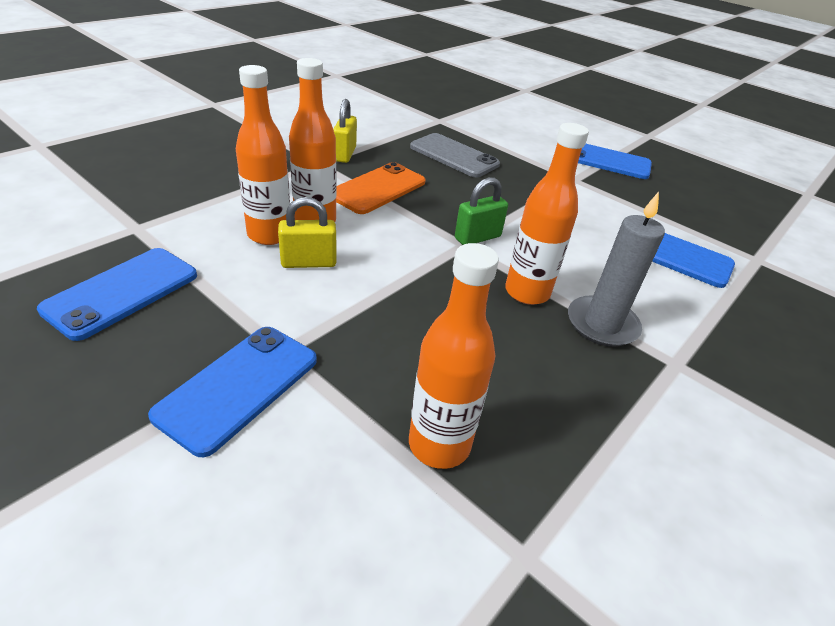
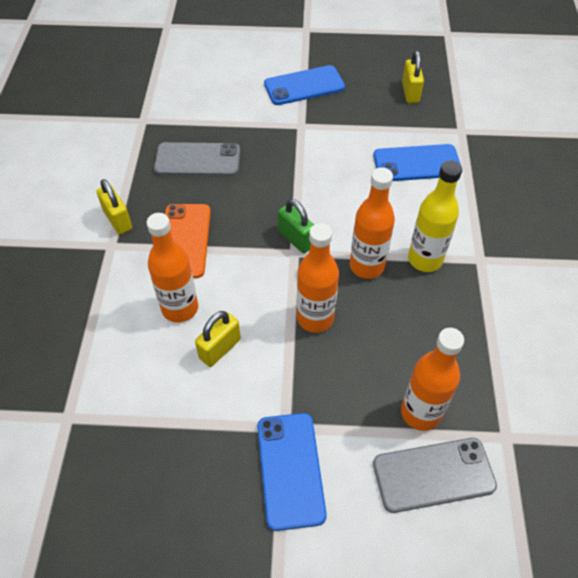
camera: 35 degrees left, 15 degrees up
(122, 292) = (137, 472): blue phone -> none
(269, 235) = (166, 346): orange bottle -> orange bottle (315, 318)
(379, 517) = (433, 475): none -> grey phone
(477, 237) = (296, 239): green padlock -> green padlock turned 60 degrees counterclockwise
(602, 324) = (425, 259): grey candle -> yellow bottle
(720, 210) = (410, 92): none -> yellow padlock

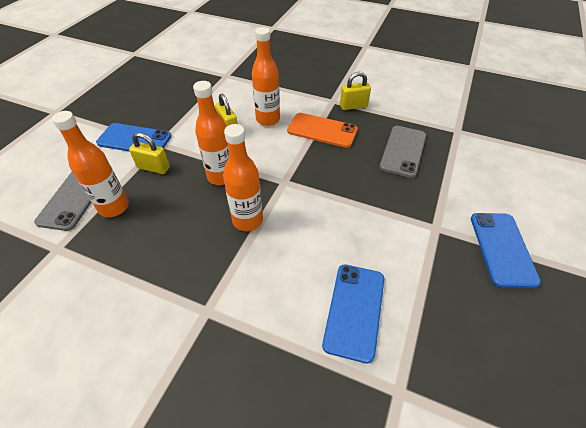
camera: 110 degrees right, 5 degrees down
(296, 239) = (296, 186): green padlock -> none
(410, 92) = (485, 359): yellow padlock -> yellow padlock (153, 168)
(425, 259) = (231, 264): yellow bottle -> none

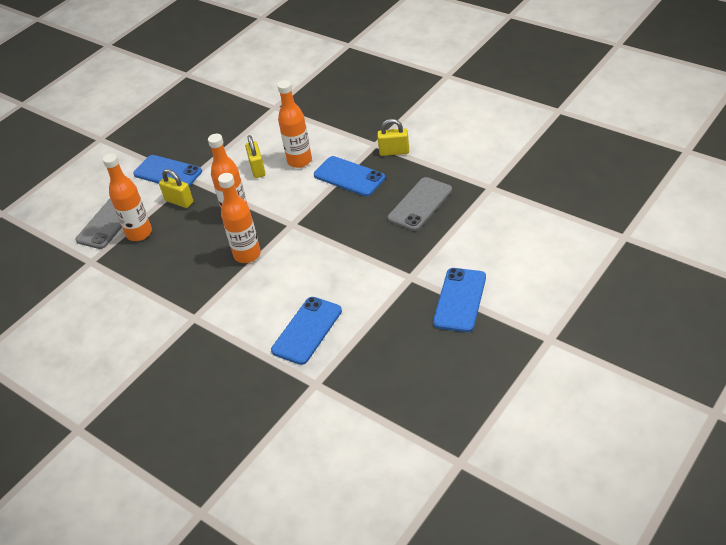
camera: 20 degrees right, 5 degrees down
(322, 130) = (349, 176): orange phone -> blue phone

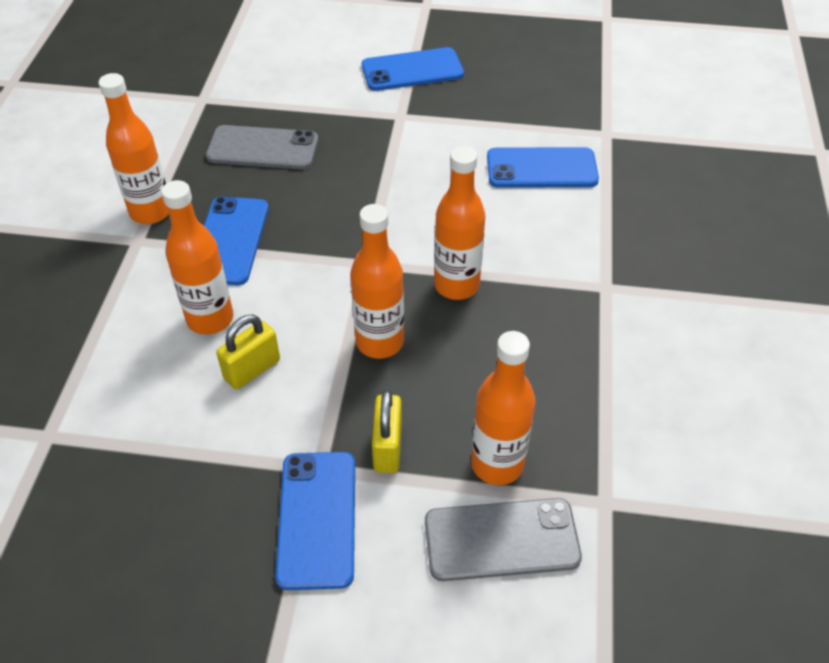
camera: 125 degrees left, 5 degrees up
(394, 152) = (151, 212): yellow padlock -> orange bottle

